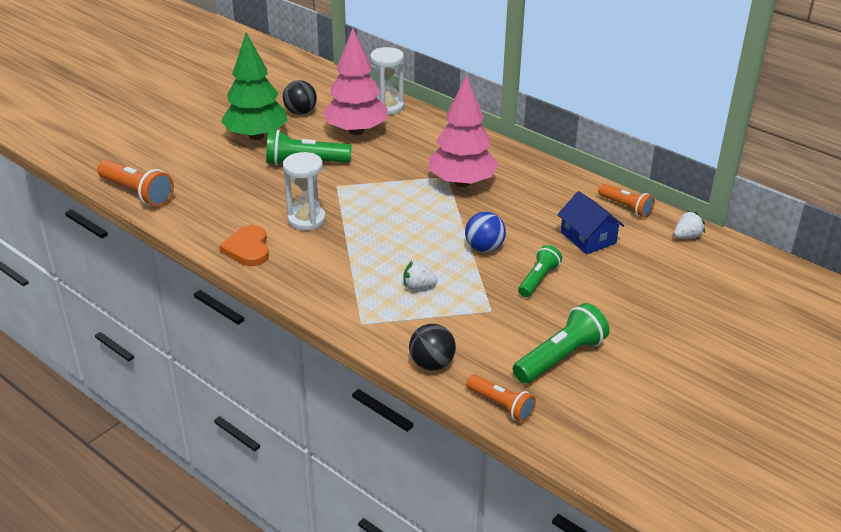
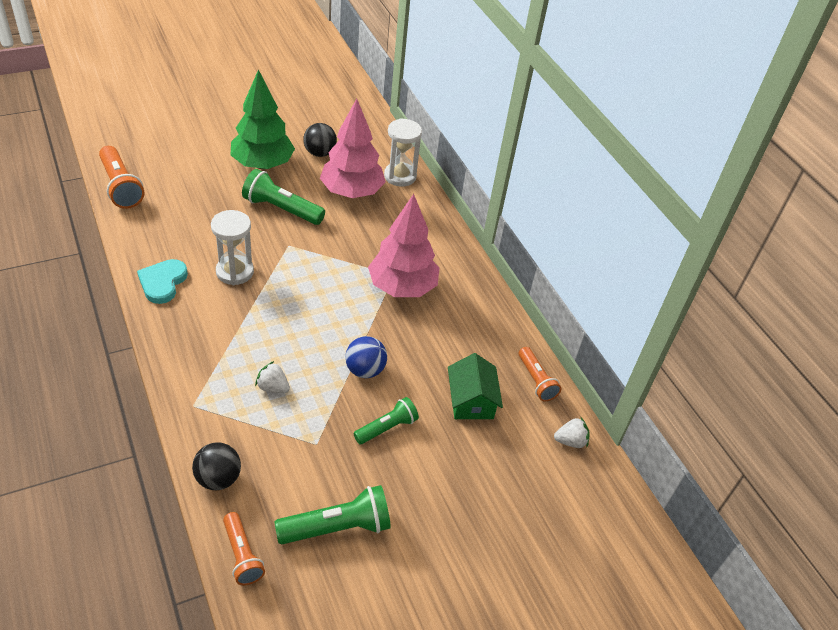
camera: 20 degrees right, 10 degrees up
(248, 249) = (162, 282): orange heart -> turquoise heart
(588, 238) = (471, 400): blue house -> green house

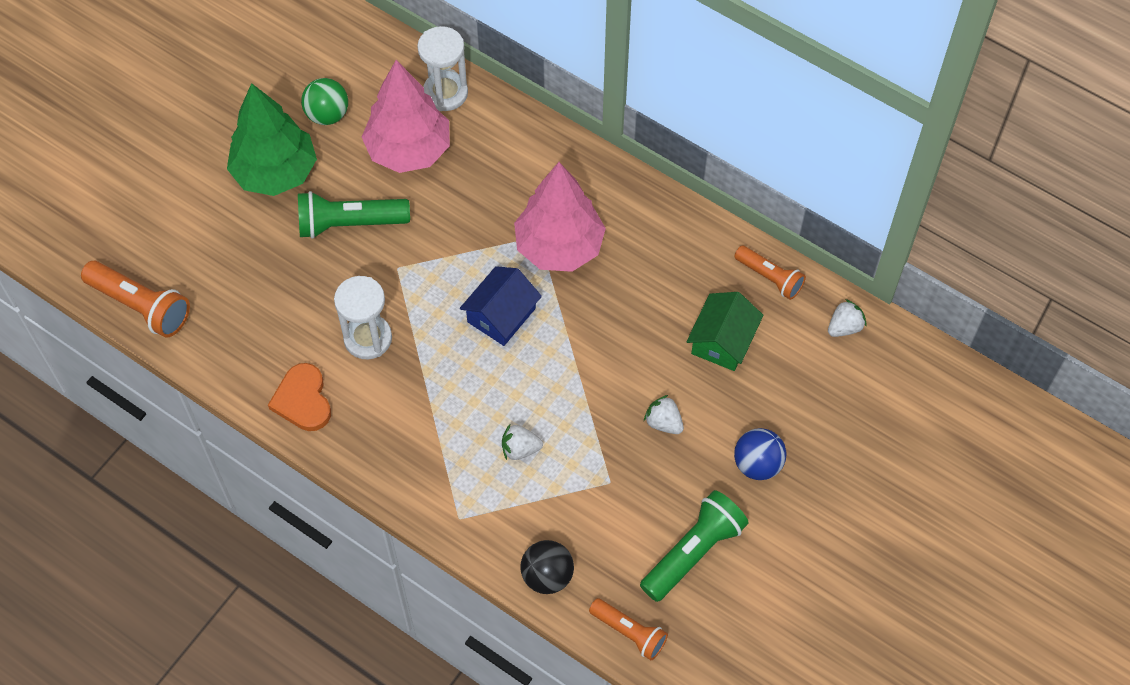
camera: 25 degrees left, 15 degrees up
(162, 282) = (303, 400): turquoise heart -> orange heart
(319, 153) = (327, 115): black ball -> green ball
(331, 304) = (501, 315): none -> blue house
(365, 370) = (595, 372): blue ball -> blue ball (757, 464)
(387, 428) = (663, 422): green flashlight -> white strawberry
(471, 400) = (722, 341): green house -> green house turned 60 degrees clockwise

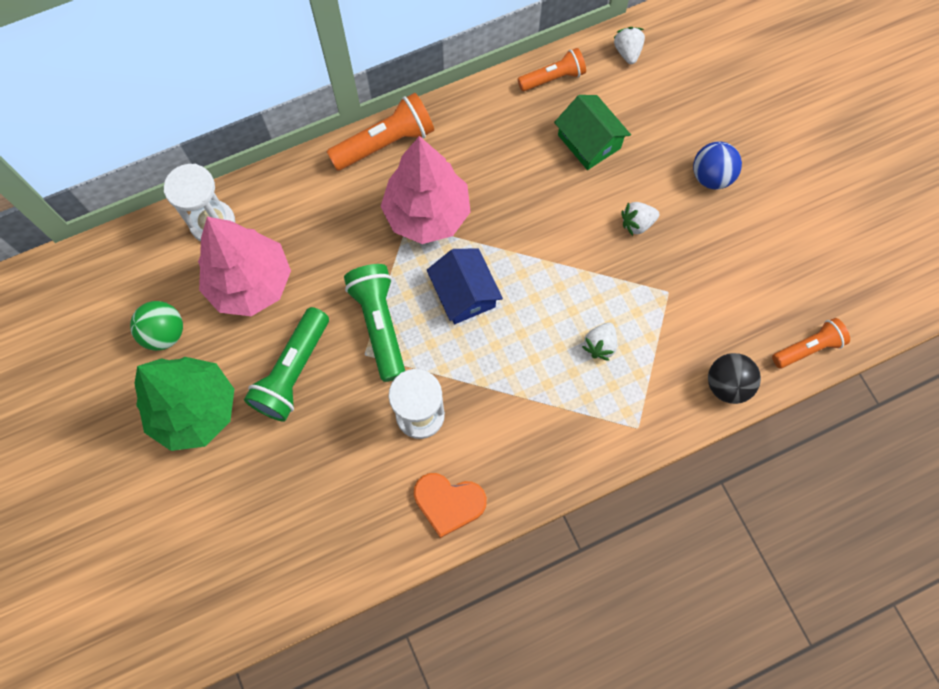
camera: 60 degrees left, 10 degrees up
(141, 306) = (258, 606): orange flashlight -> orange flashlight (385, 143)
(693, 552) = (762, 263): green flashlight -> green flashlight (379, 324)

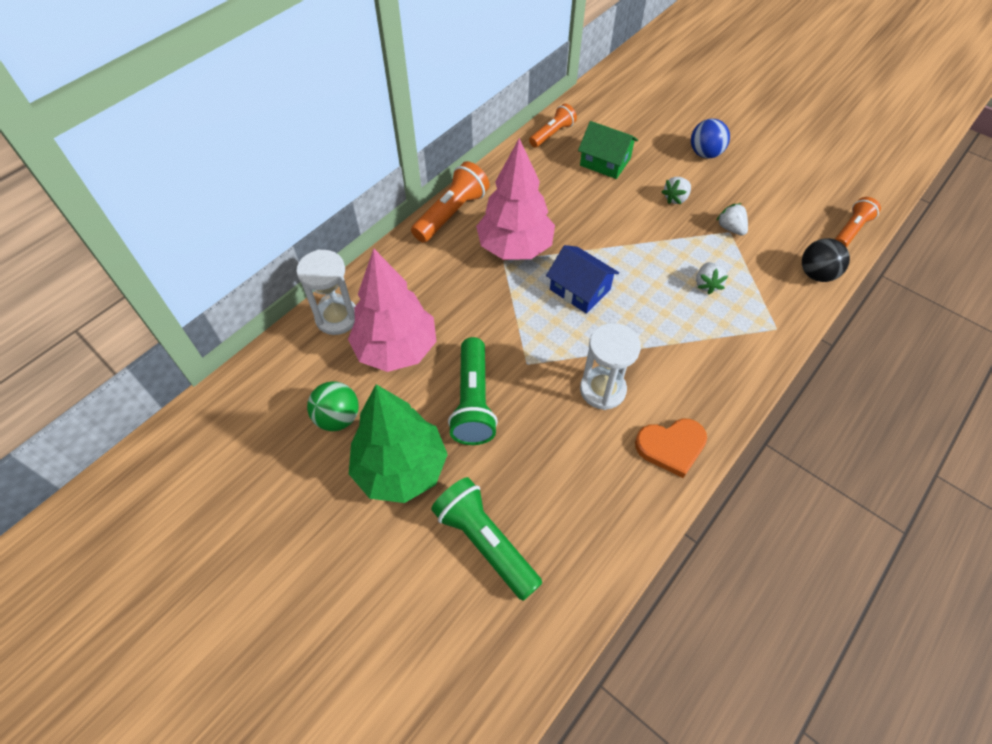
camera: 25 degrees left, 15 degrees down
(379, 324) = (525, 337): green flashlight -> green flashlight (485, 543)
(627, 52) = (594, 103): white strawberry -> white strawberry (730, 228)

